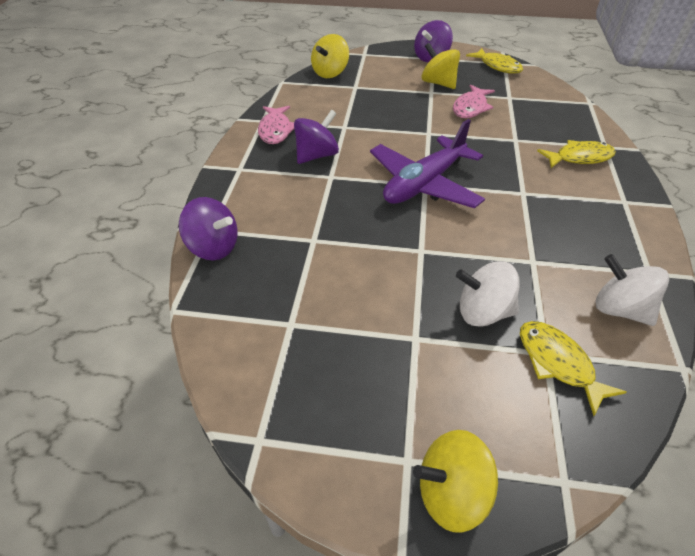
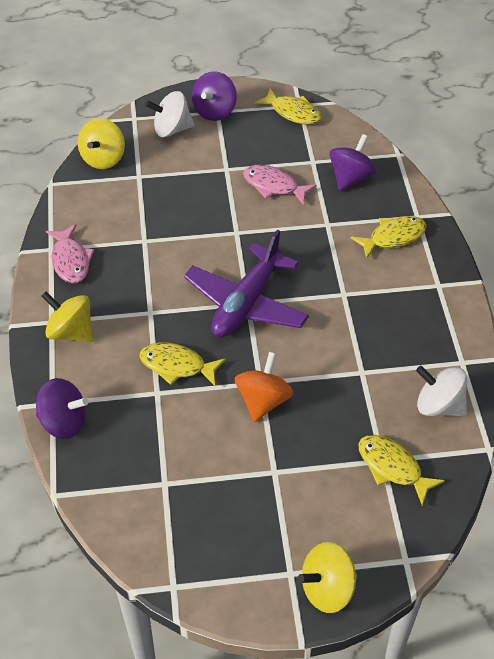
camera: 15 degrees left, 5 degrees up
(316, 155) = (127, 287): purple spinning top -> purple spinning top (350, 178)
(341, 221) = (177, 365): none -> yellow fish
(420, 267) = (263, 400): none -> orange spinning top
(438, 83) = (231, 153): yellow spinning top -> yellow spinning top (71, 332)
(470, 108) = (274, 186): pink fish -> pink fish turned 105 degrees clockwise
(483, 312) = (326, 434): white spinning top -> white spinning top (171, 129)

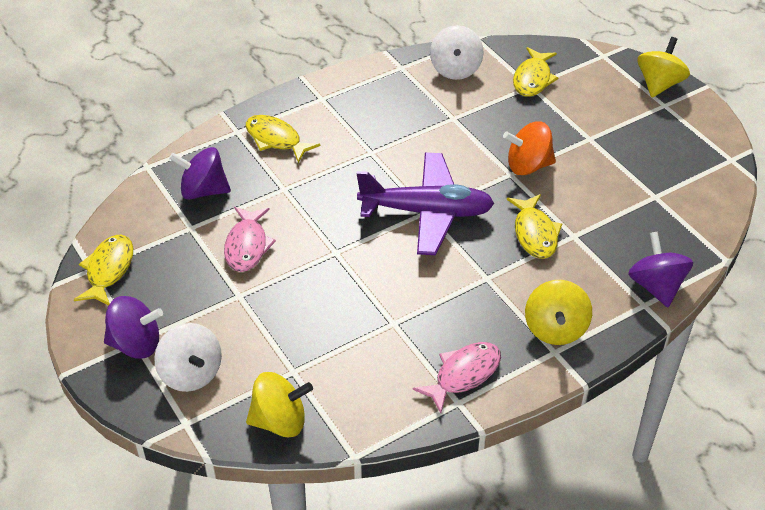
camera: 115 degrees left, 5 degrees down
(327, 589) = (659, 84): yellow spinning top -> yellow spinning top turned 105 degrees counterclockwise

